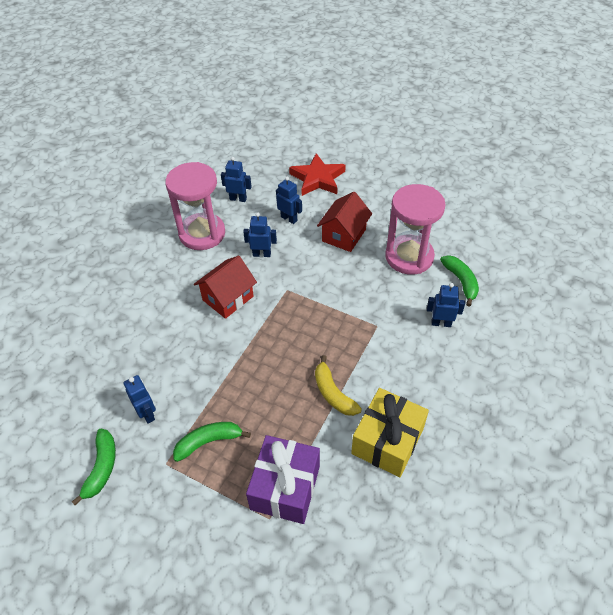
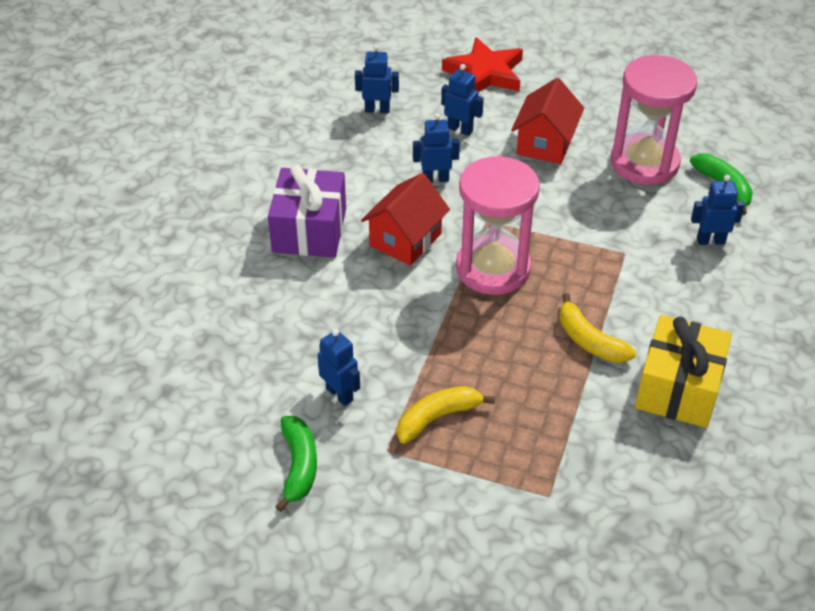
camera: 10 degrees left, 5 degrees down
(202, 234) = (339, 160): pink hourglass -> pink hourglass (493, 268)
(208, 442) = (437, 417): green banana -> yellow banana
(285, 487) = (559, 457): purple gift -> purple gift (309, 230)

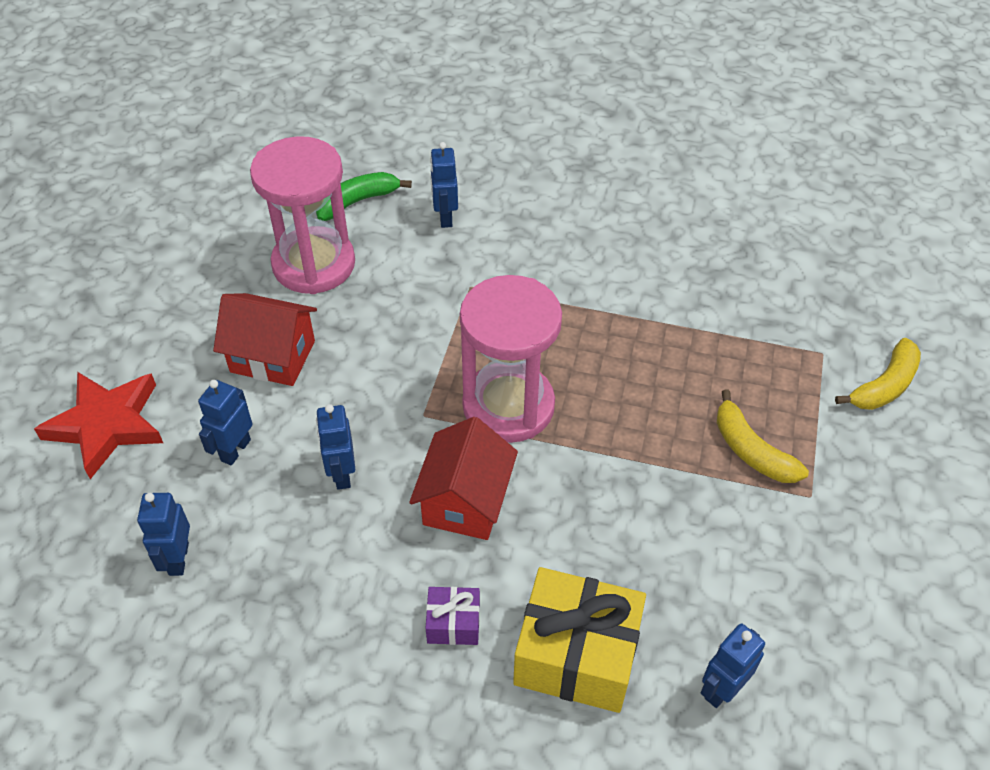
camera: 95 degrees left, 5 degrees up
(299, 466) = (861, 584): green banana -> none
(309, 230) = (453, 623): purple gift -> purple gift, size x0.48
(340, 394) = (742, 552): blue robot -> blue robot (721, 689)
(405, 240) = (465, 501): red house -> red house turned 75 degrees clockwise
(589, 341) = (609, 319): yellow banana -> yellow banana (884, 386)
(678, 388) = (659, 253): yellow gift -> yellow gift (576, 655)

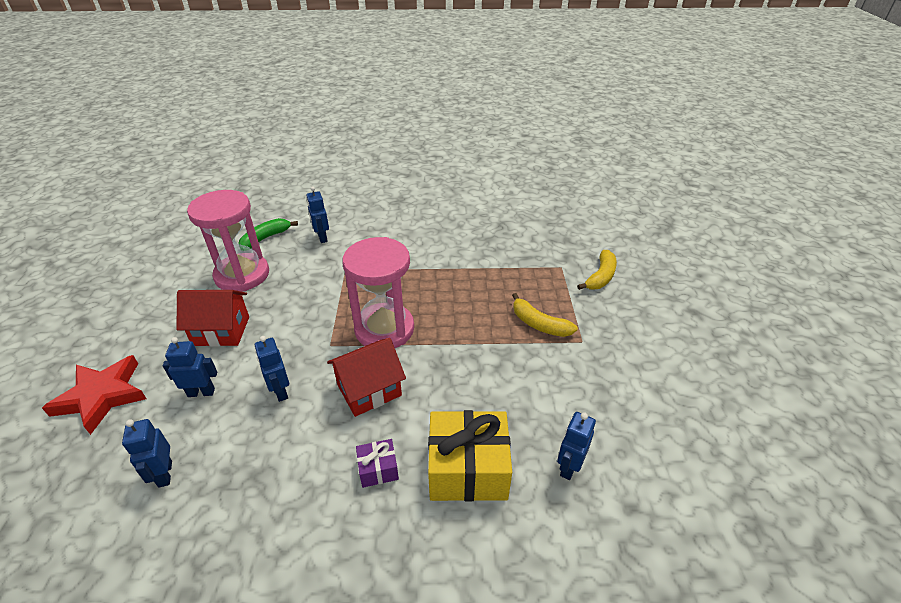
camera: 15 degrees left, 10 degrees down
(235, 450) = (201, 392): blue robot -> blue robot turned 75 degrees clockwise
(465, 501) = (369, 390): red house -> red house turned 60 degrees clockwise

